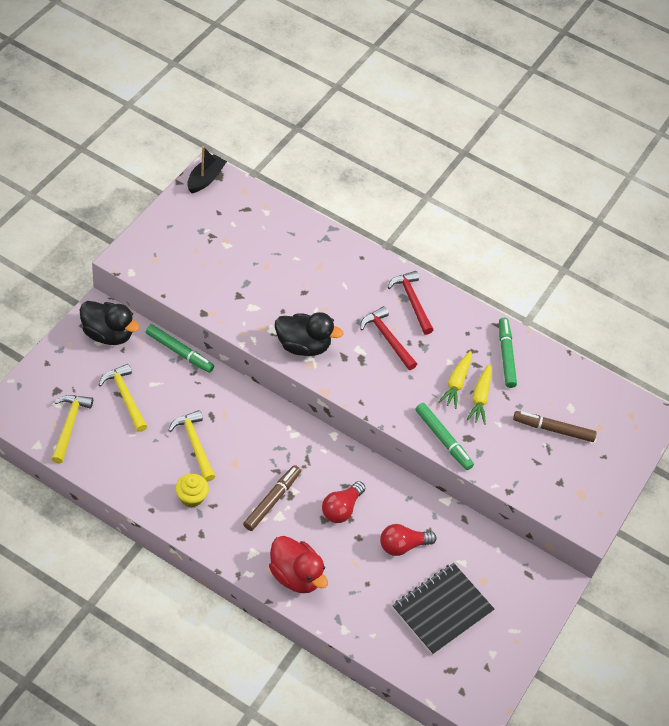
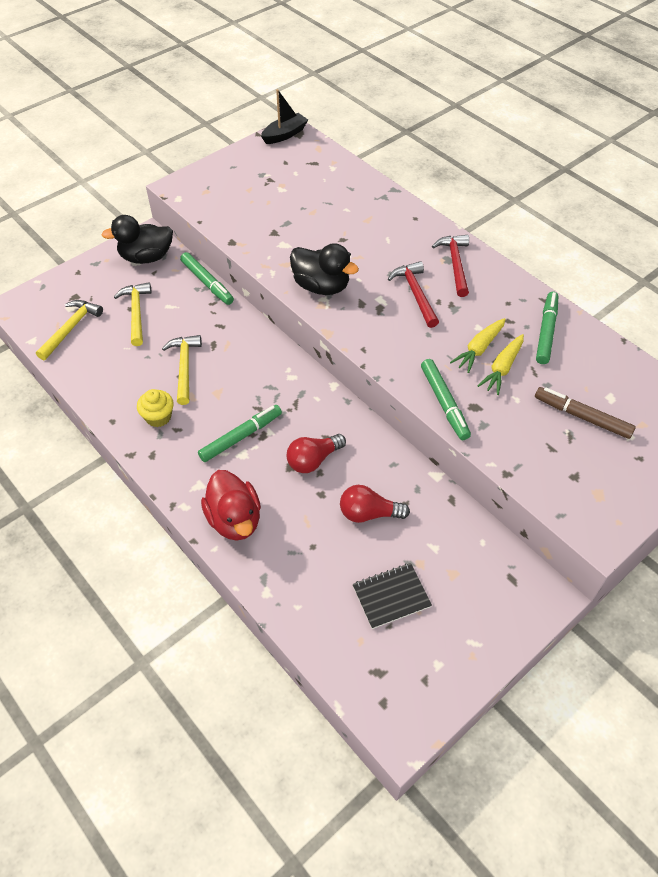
camera: 25 degrees right, 0 degrees up
(108, 334) = (146, 257): black duck -> black duck turned 120 degrees clockwise
(272, 501) = (241, 437): brown marker -> green marker
(442, 609) = (391, 596): black notebook -> black notebook, size x0.64

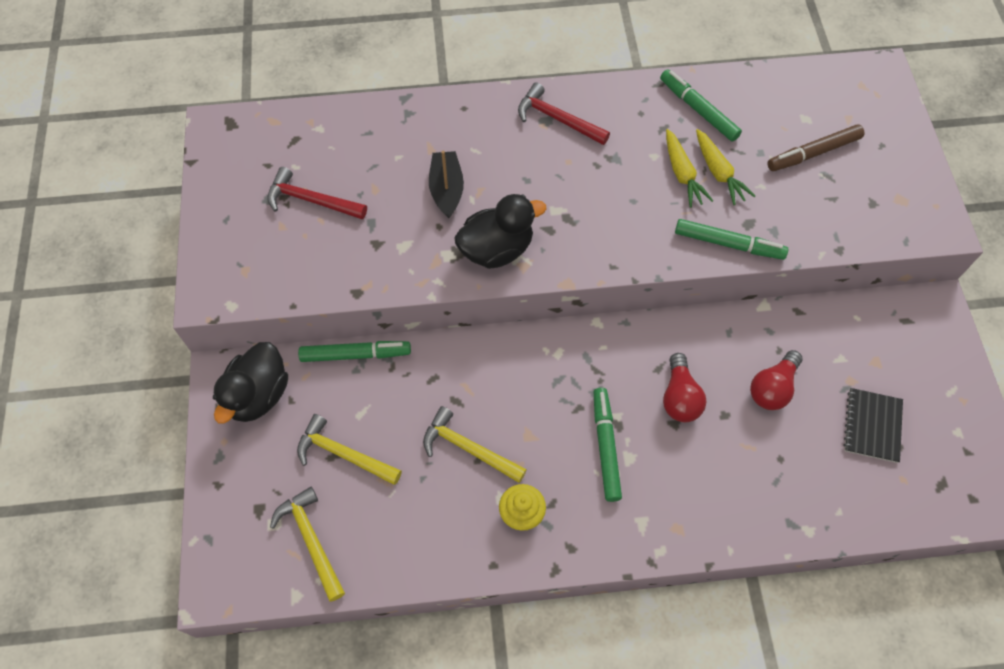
camera: 55 degrees left, 10 degrees up
(234, 519) = (707, 511): red duck -> none
(284, 135) = (218, 137): black boat -> black boat (447, 189)
(415, 294) = (572, 176): red hammer -> red hammer (311, 200)

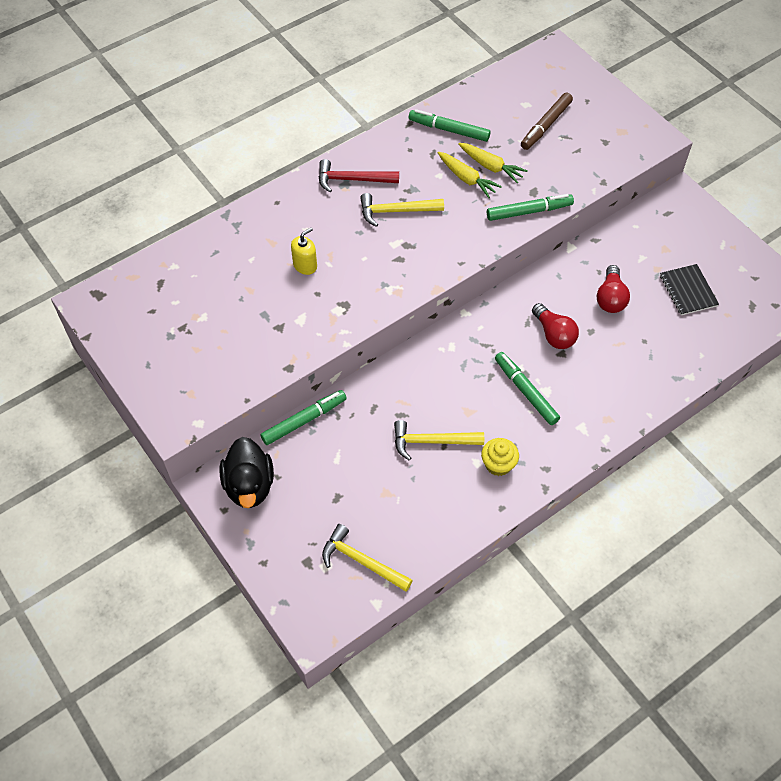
camera: 30 degrees left, 5 degrees down
(311, 200) = (206, 320): red hammer -> none
(344, 454) = (344, 492): yellow hammer -> yellow hammer (396, 211)
(447, 189) = (305, 265): black boat -> yellow soap dispenser
(496, 249) = (371, 289): black duck -> none

